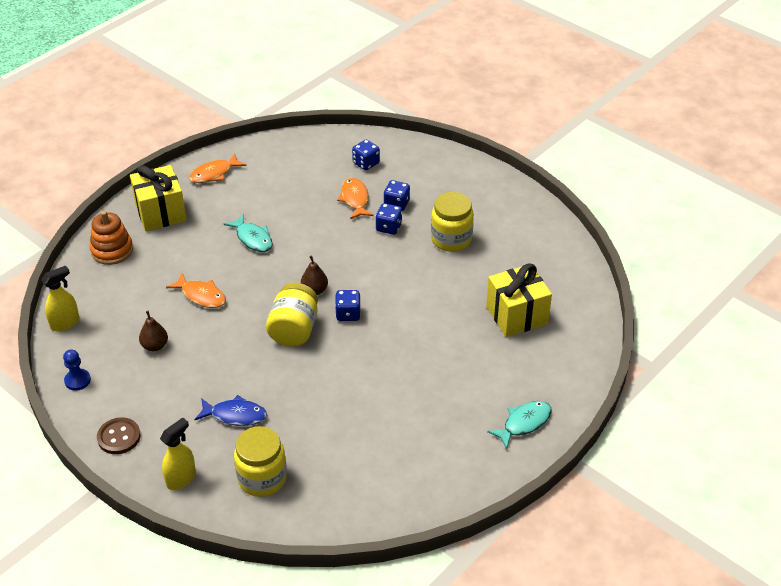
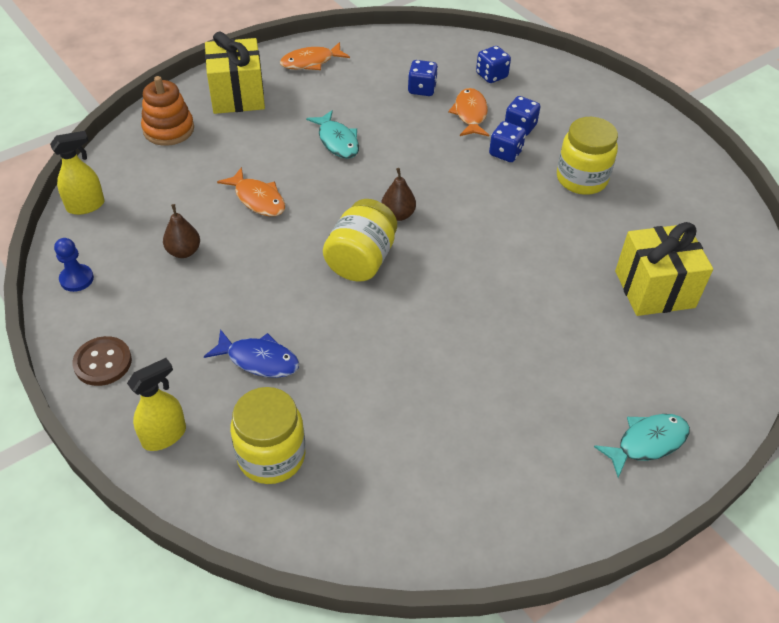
camera: 10 degrees right, 5 degrees up
(348, 314) = (434, 251): blue dice -> blue dice (422, 89)

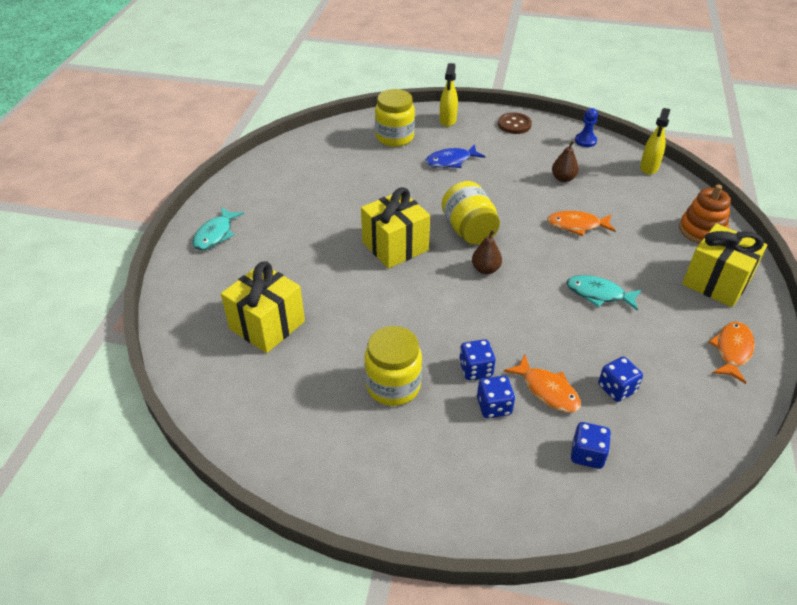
camera: 140 degrees right, 5 degrees down
(454, 290) = (395, 246): none -> yellow gift

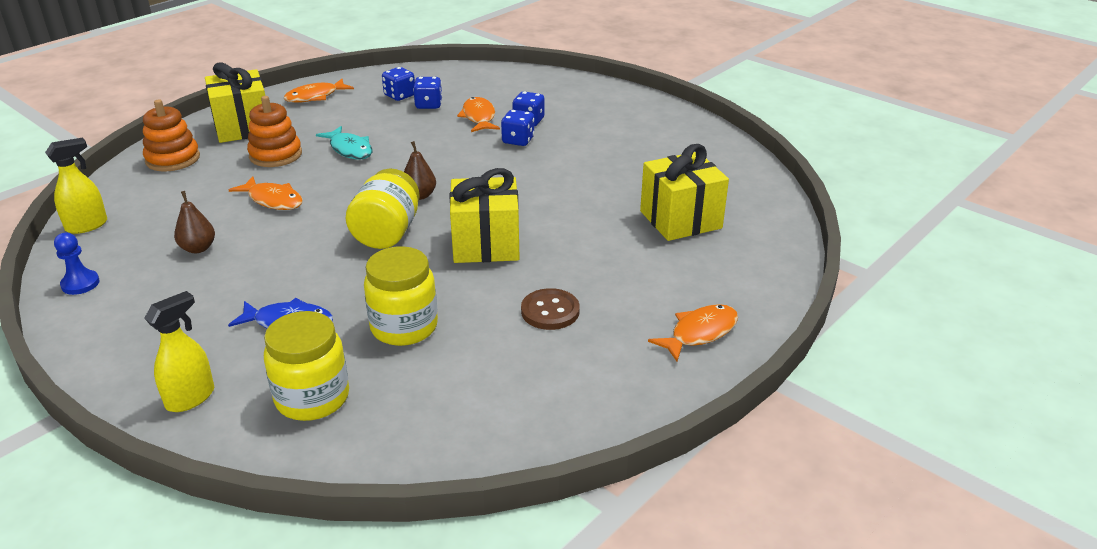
camera: 150 degrees left, 10 degrees down
(215, 234) = (699, 333): turquoise fish -> orange fish
(393, 386) = (594, 151): yellow jar -> yellow jar (404, 327)
(514, 124) = (115, 347): brown button -> brown button (550, 311)
(587, 454) = (494, 89): blue dice -> blue dice (399, 96)
(642, 264) = (275, 155): none -> orange stacking toy

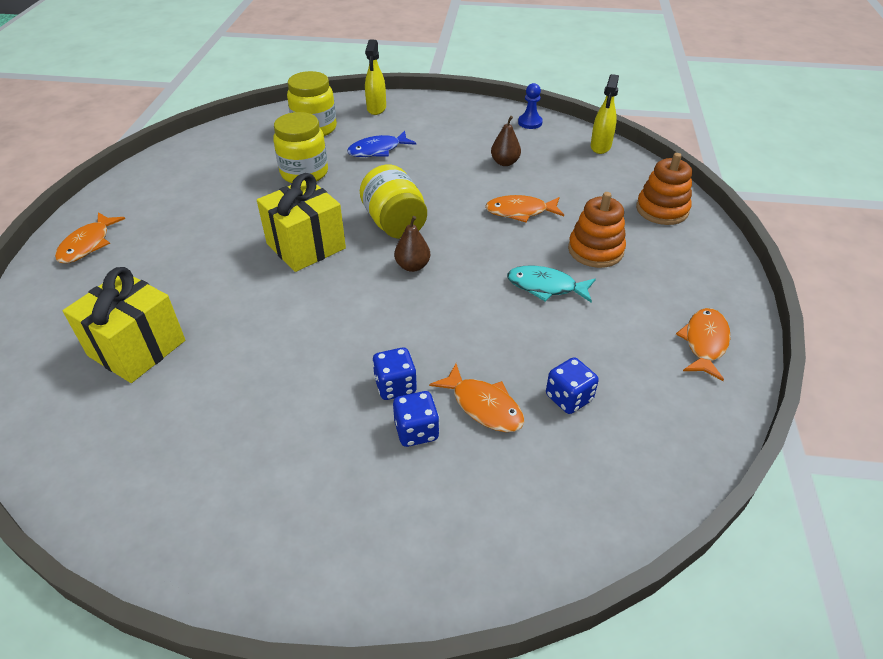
camera: 145 degrees right, 10 degrees up
(243, 127) = (681, 265): yellow gift -> none
(399, 96) = (624, 397): blue dice -> none
(550, 311) = (212, 217): brown button -> none

